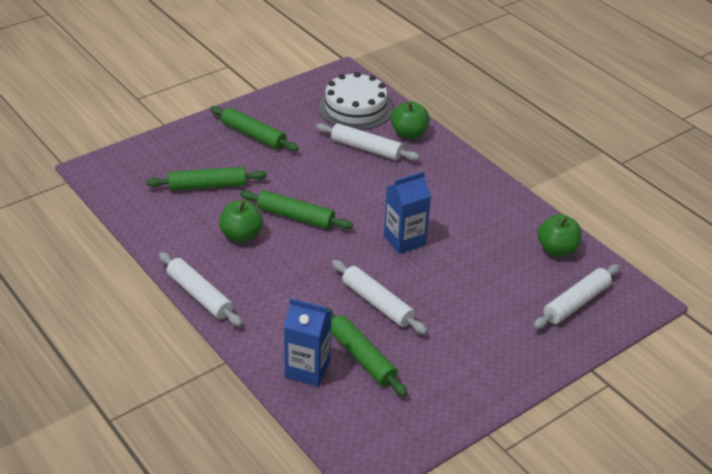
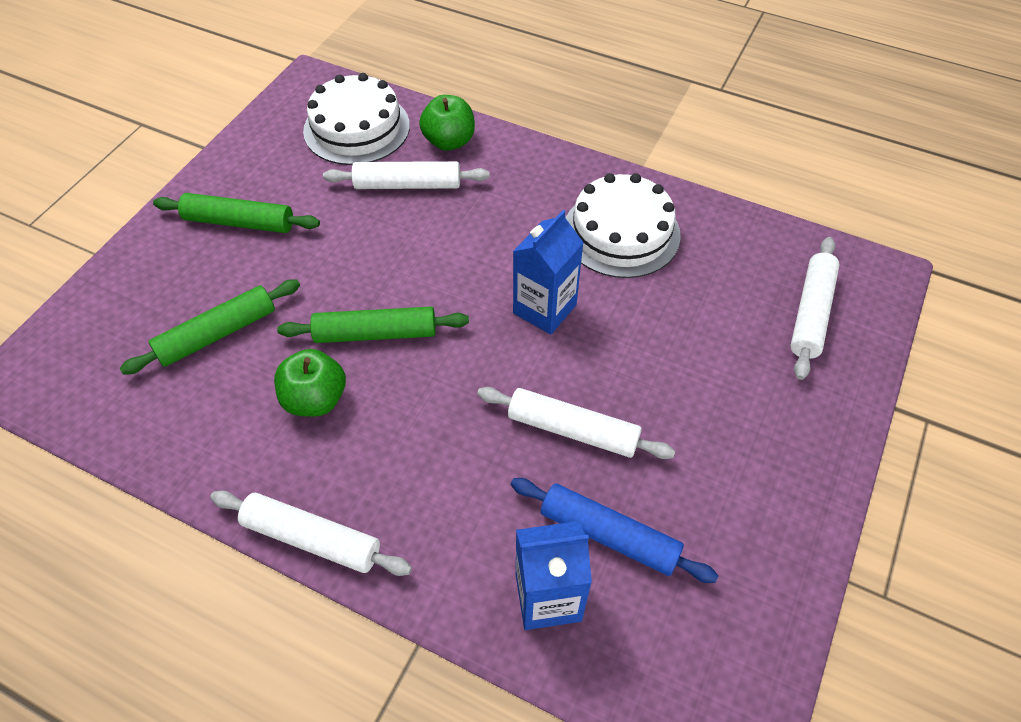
camera: 25 degrees left, 15 degrees up
(362, 357) = (609, 535): green rolling pin -> blue rolling pin
(484, 218) = (621, 233): none -> white cake
(557, 249) = (736, 242): green apple -> none

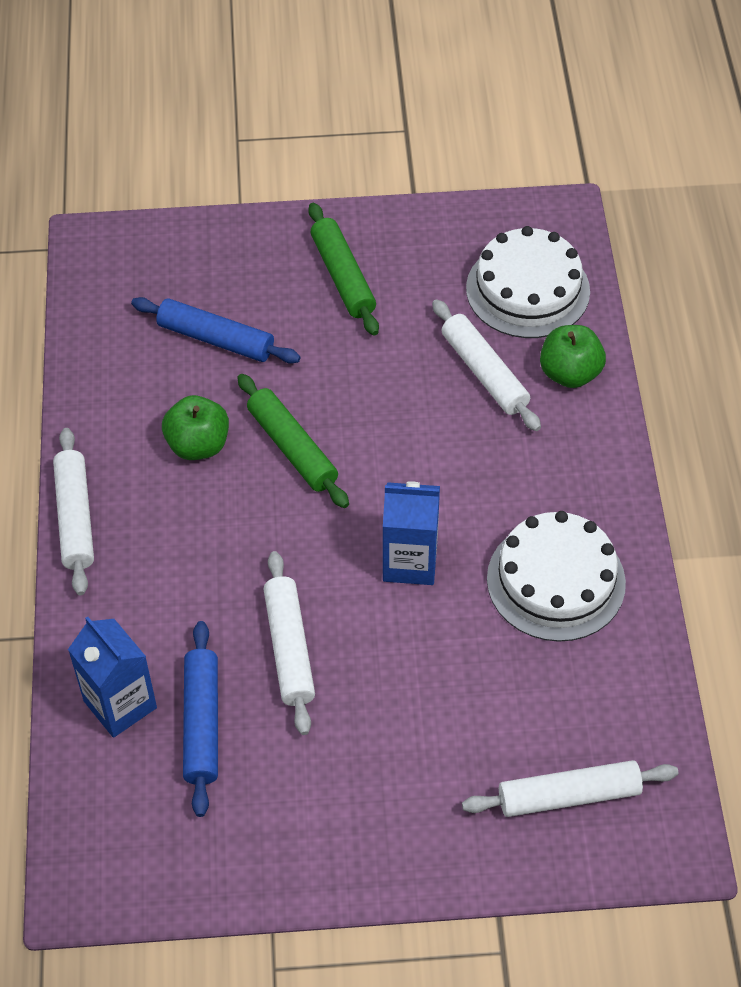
camera: 60 degrees right, 0 degrees up
(217, 334) = (216, 339): green rolling pin -> blue rolling pin

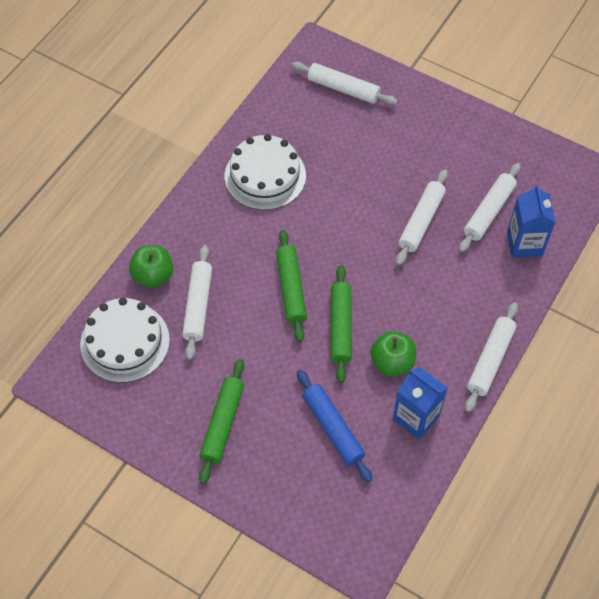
camera: 145 degrees left, 5 degrees up
(202, 723) = (488, 212): blue rolling pin -> white rolling pin
(390, 456) = (291, 289): none -> green rolling pin
(410, 562) = (328, 227): blue carton -> blue carton (416, 417)

